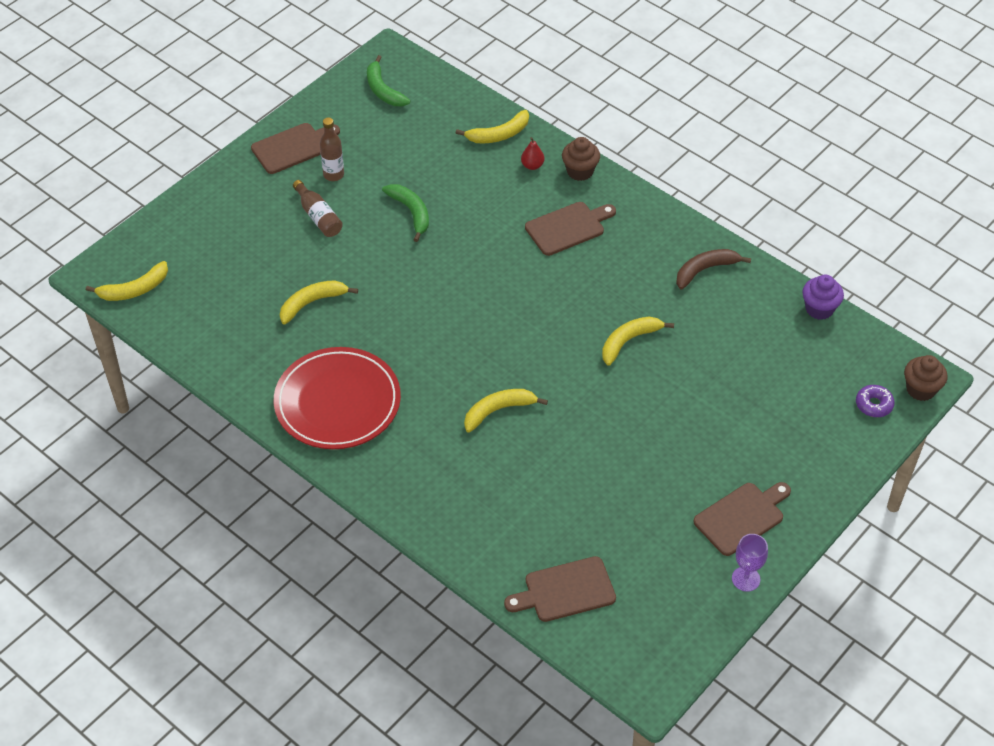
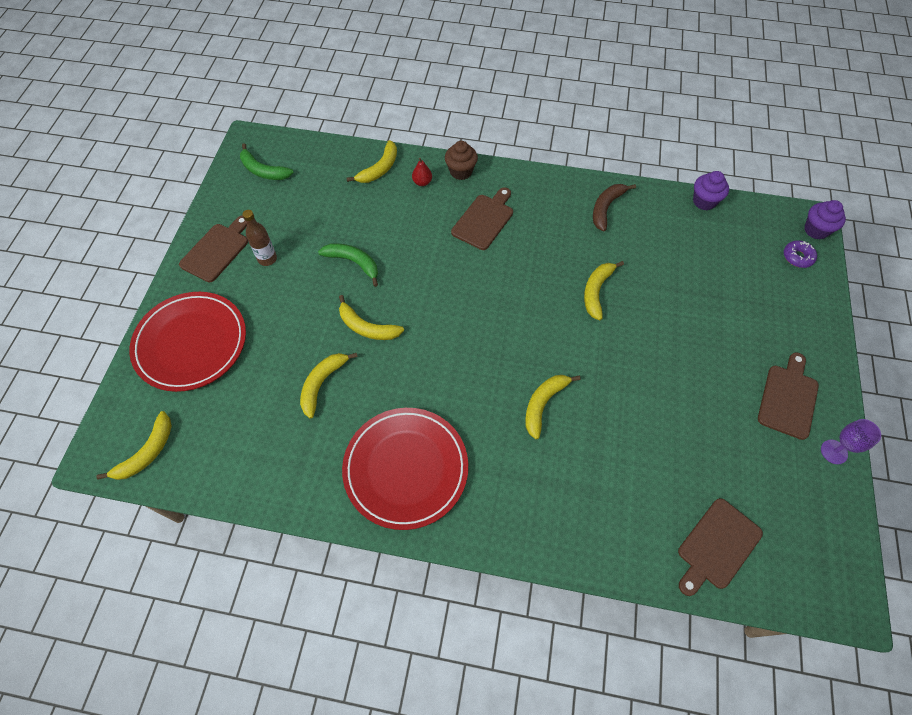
camera: 30 degrees left, 10 degrees up
(221, 219) = (191, 343): none -> red plate
(318, 216) = (277, 301): brown bottle -> none
(384, 274) = (367, 327): none -> yellow banana
(920, 389) = (816, 230): brown cupcake -> purple cupcake

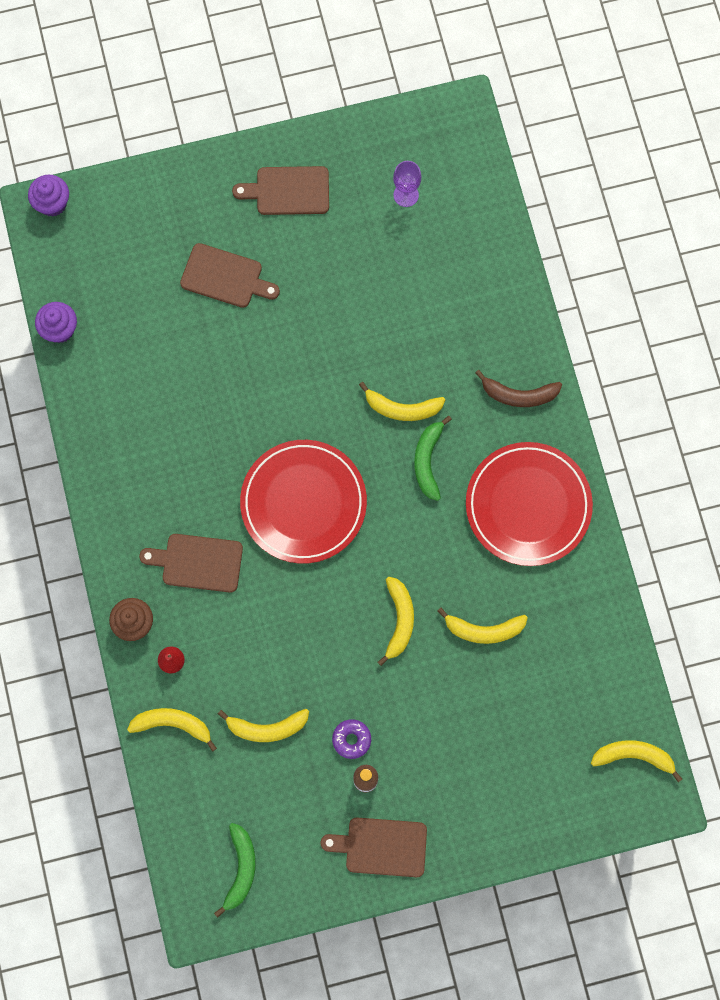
camera: 115 degrees left, 15 degrees up
(191, 343) = (506, 794): red plate -> red plate (303, 503)
(354, 263) = (325, 679): green banana -> green banana (428, 460)
(596, 291) = (243, 404): yellow banana -> yellow banana (267, 728)
(606, 208) = (118, 433): brown banana -> brown banana (518, 395)
(717, 546) = (466, 219): brown cutting board -> brown cutting board (225, 277)
(797, 257) = (102, 215): purple donut -> purple donut (351, 739)
(834, 452) = (327, 142): purple goblet -> purple goblet (406, 195)

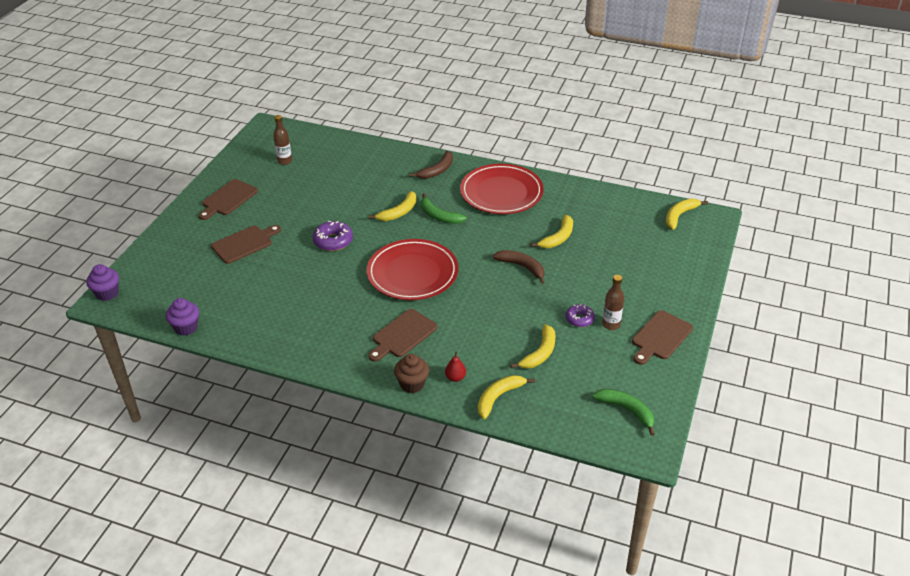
camera: 55 degrees left, 35 degrees down
(297, 372) = (333, 241): none -> purple donut
(399, 620) = (522, 267): yellow banana -> brown banana
(406, 195) = (284, 161): purple goblet -> brown bottle

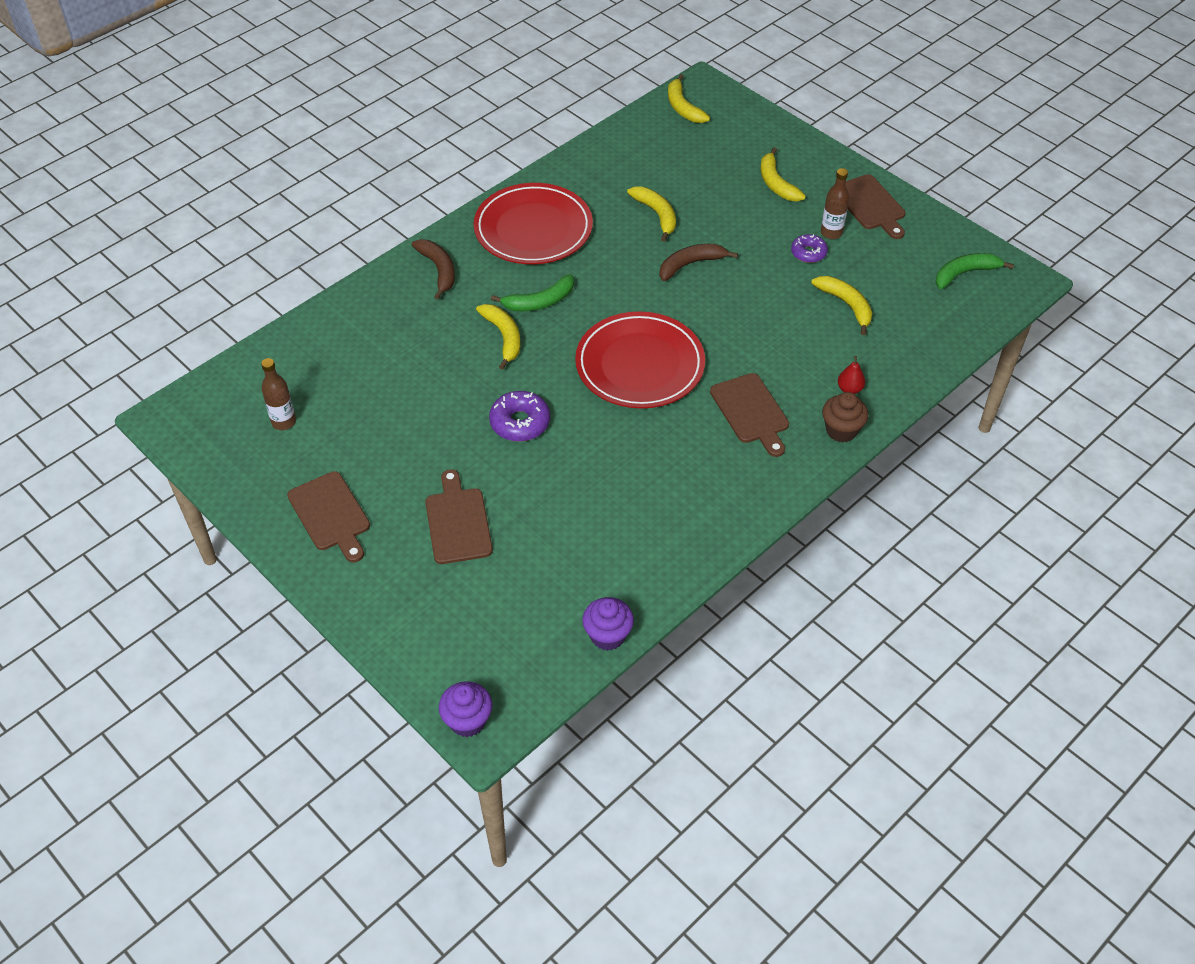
camera: 65 degrees left, 10 degrees up
(498, 397) = (899, 364): yellow banana -> yellow banana (776, 183)

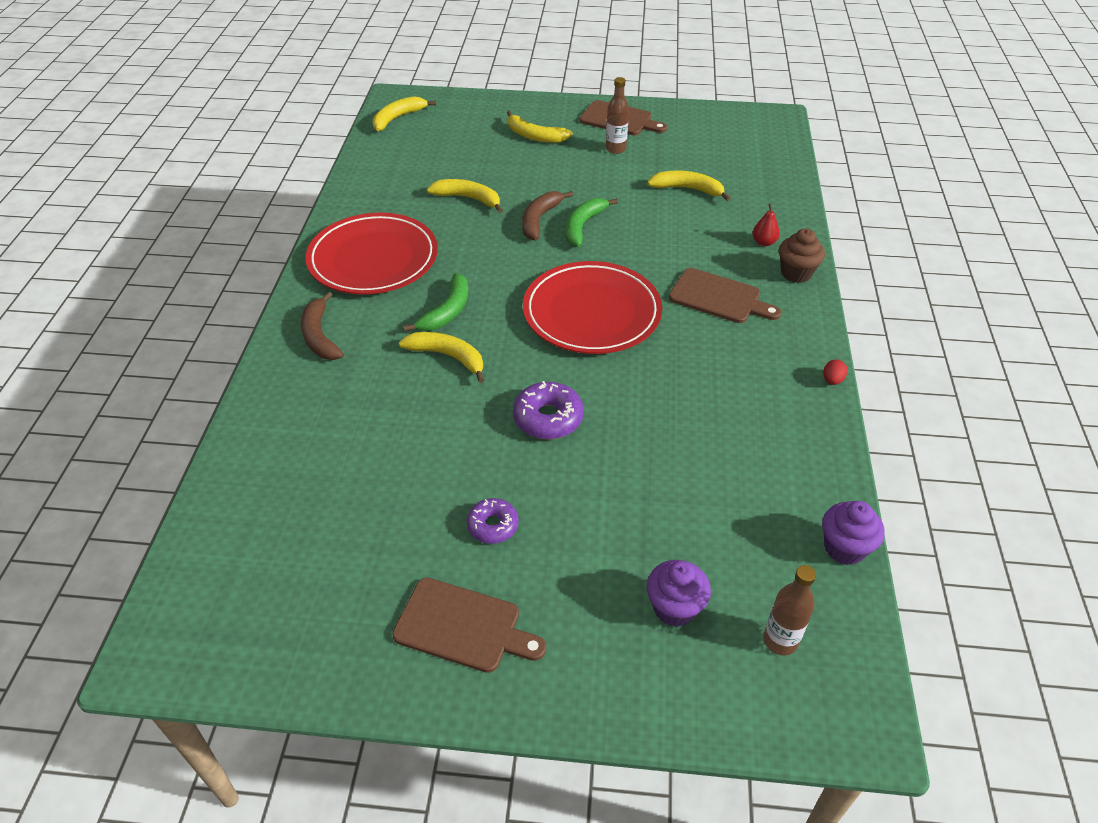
camera: 40 degrees left, 5 degrees down
(284, 422) = (306, 568): brown bottle -> brown bottle (780, 640)
(438, 270) = (320, 336): brown banana -> brown banana turned 135 degrees counterclockwise
(457, 522) = (597, 543): brown cutting board -> none
(467, 721) = (836, 729): purple cupcake -> purple cupcake (674, 608)
(683, 107) = (398, 118): yellow banana -> yellow banana turned 105 degrees clockwise
(753, 527) = (832, 380): none -> red egg
(808, 253) = (617, 169): purple donut -> purple donut (493, 526)
(965, 273) = (736, 131): green banana -> green banana (583, 226)

